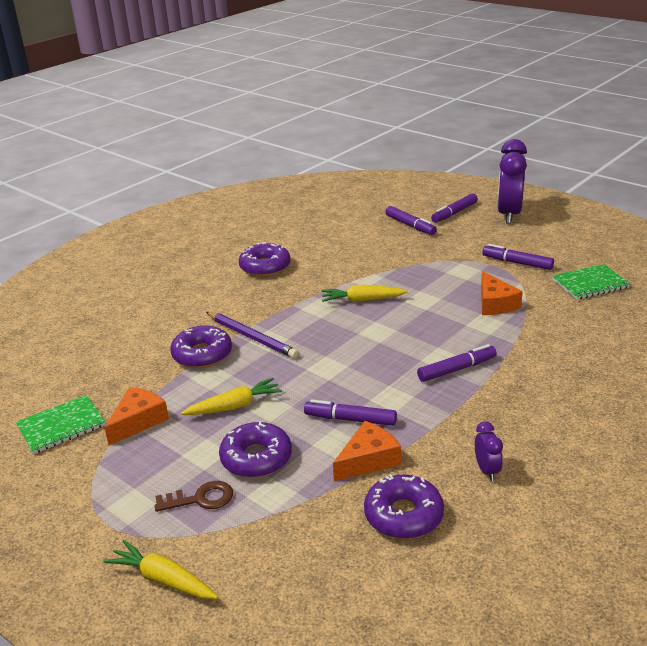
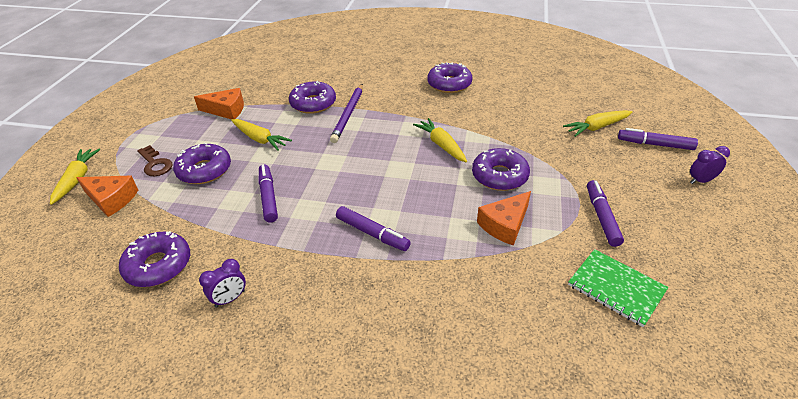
camera: 60 degrees right, 10 degrees up
(61, 426) = (210, 87): green notebook -> none
(368, 460) = (220, 224): orange cheese -> orange cheese (111, 199)
(410, 225) = (597, 127): purple marker -> yellow carrot
(433, 287) = (499, 176): none -> purple donut
(509, 214) = (700, 181): purple clock -> purple clock, size x0.45

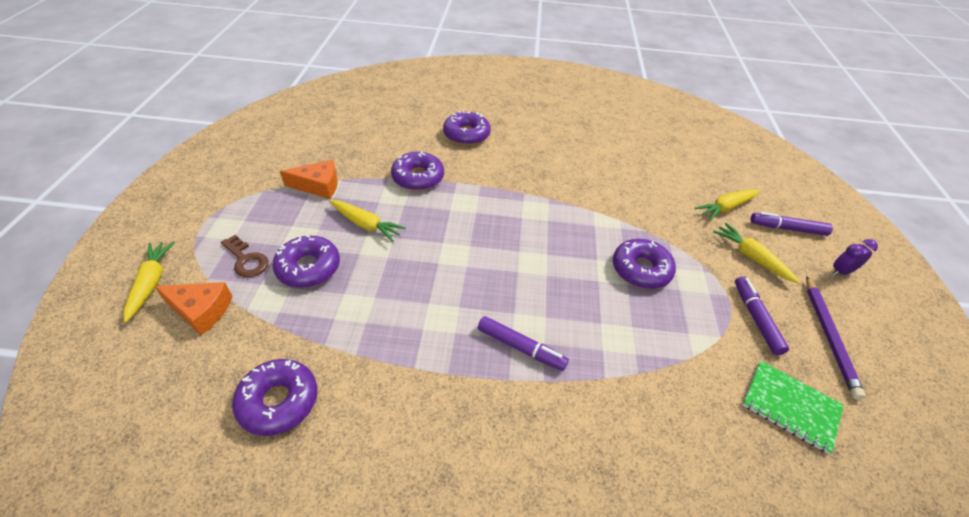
camera: 10 degrees left, 5 degrees up
(230, 299) = (375, 443): purple clock -> none
(268, 197) = (392, 302): purple marker -> none
(348, 114) = (460, 192): purple pencil -> purple pencil (828, 336)
(441, 145) = (571, 231): yellow carrot -> yellow carrot (751, 257)
(449, 84) = (562, 153): purple donut -> purple donut (466, 135)
(505, 225) = (660, 331): orange cheese -> none

